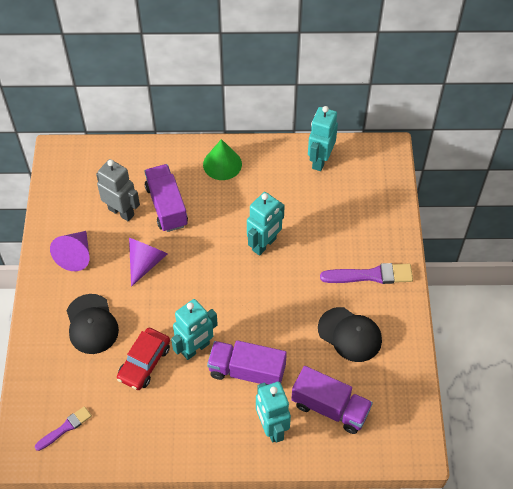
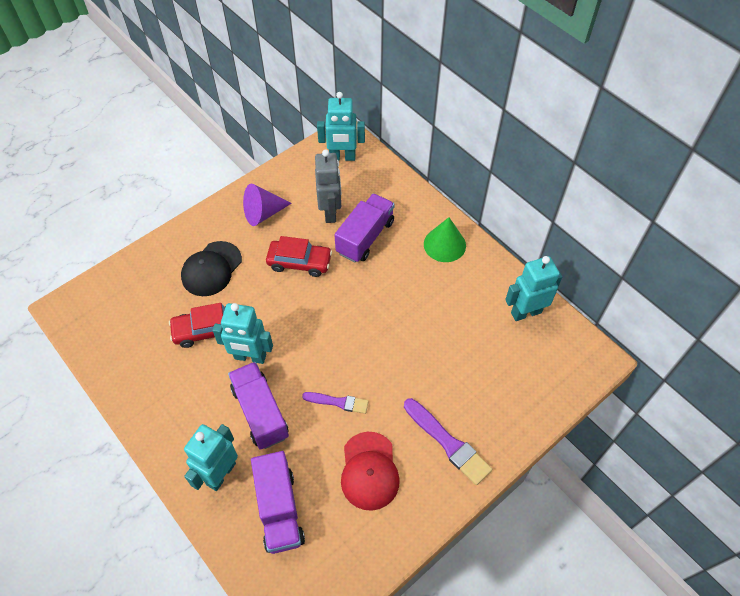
camera: 50 degrees right, 0 degrees up
(65, 428) = (106, 320): purple brush -> purple brush (338, 402)
(146, 262) = (299, 262): purple cone -> red car
(264, 244) = (397, 333): turquoise robot -> turquoise robot (342, 157)
(350, 334) = (369, 471): black cap -> red cap

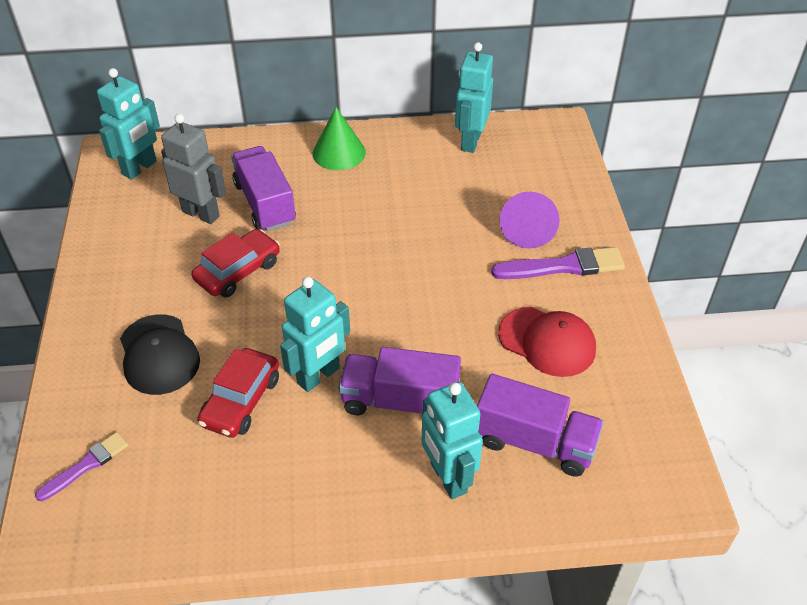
camera: 55 degrees left, 10 degrees down
(263, 213) = (135, 269): purple cone -> purple cone (527, 230)
(338, 402) = (446, 327): purple brush -> purple brush (86, 465)

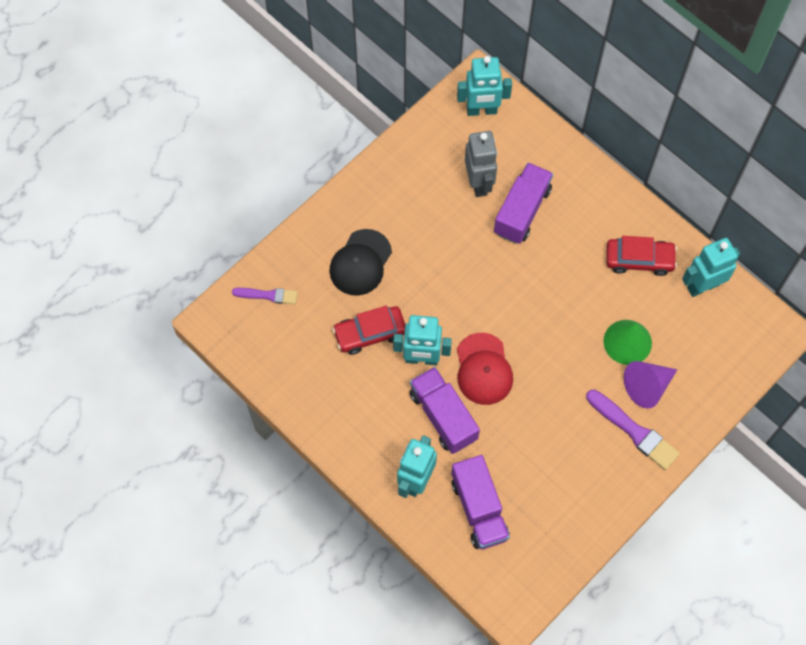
camera: 50 degrees right, 20 degrees up
(238, 271) = (455, 247): red car -> red car (639, 260)
(339, 152) = (610, 213): green cone -> green cone (627, 342)
(547, 342) = (560, 465): red cap -> red cap (483, 369)

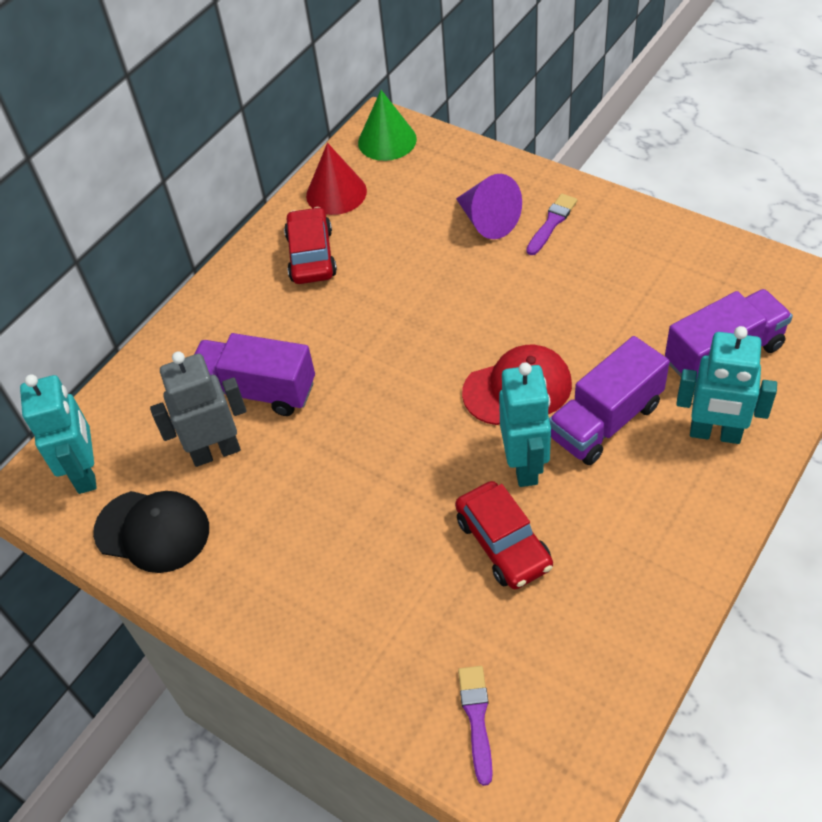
camera: 95 degrees left, 15 degrees down
(360, 263) = (383, 585): black cap -> black cap (152, 531)
(627, 342) = (432, 248): green cone -> green cone (387, 140)
(634, 431) = (552, 223): purple brush -> purple brush, size x0.62
(702, 286) = (336, 193): turquoise robot -> red cone

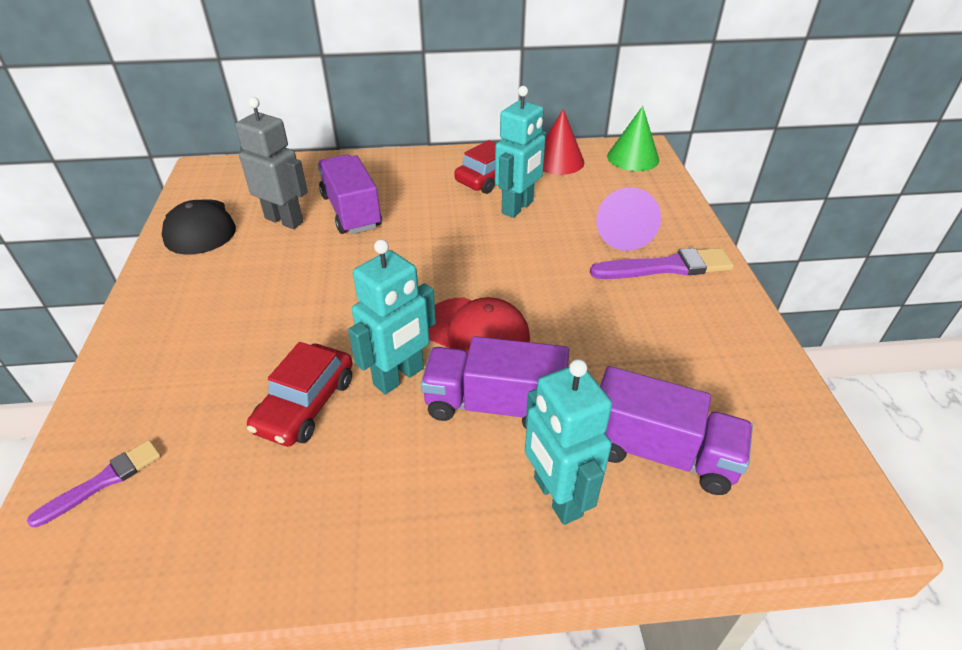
camera: 45 degrees right, 10 degrees down
(86, 472) = (228, 182): turquoise robot -> turquoise robot (518, 207)
(552, 223) = (666, 267): purple brush -> purple brush, size x1.60

